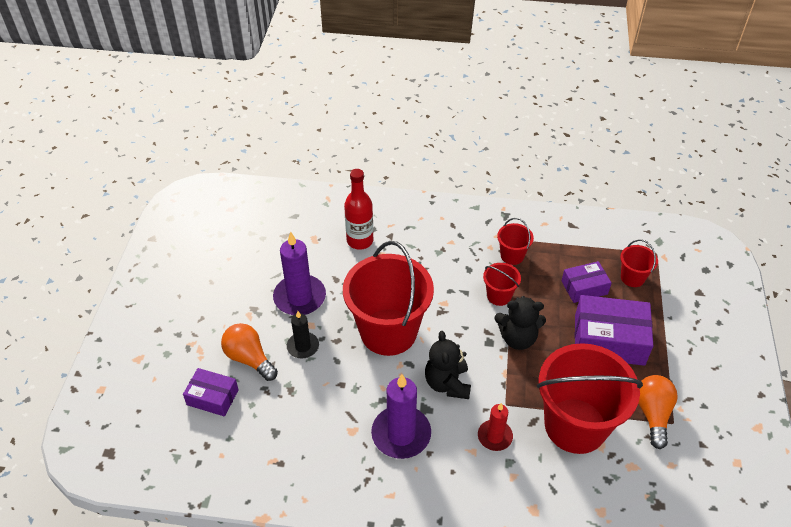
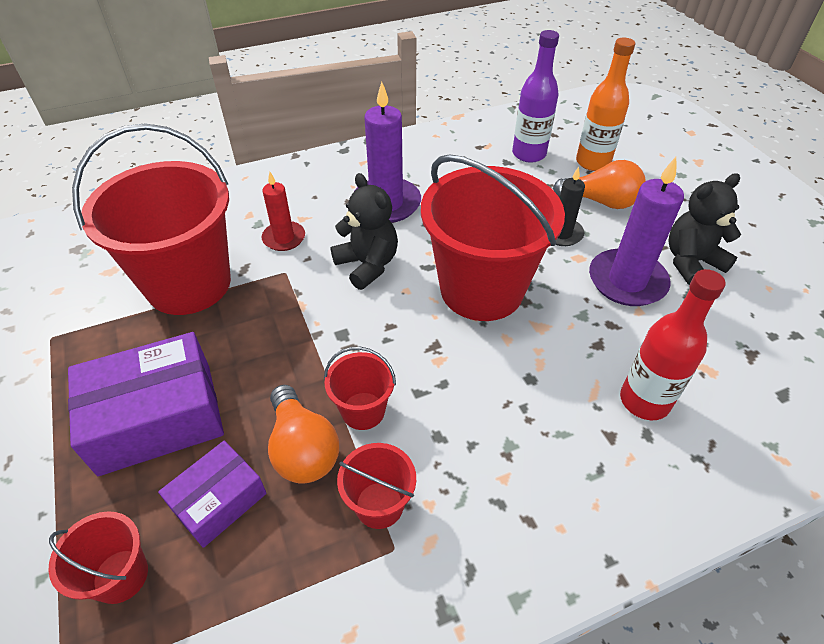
camera: 150 degrees right, 0 degrees up
(212, 397) = (593, 162): purple box -> orange bottle
(250, 432) = (529, 154): none -> purple bottle
(517, 338) = (303, 356): black teddy bear -> black teddy bear (691, 262)
(653, 414) = (81, 337): orange light bulb -> orange light bulb (302, 448)

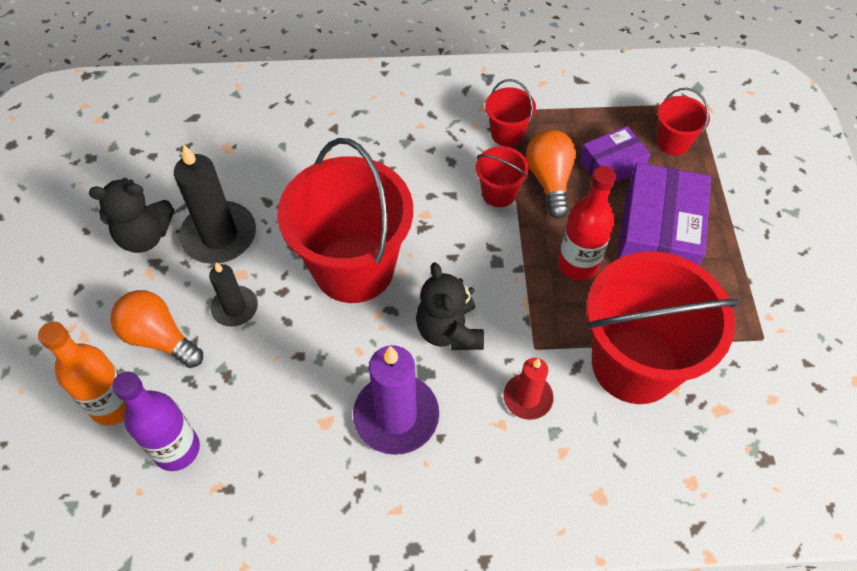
camera: 160 degrees left, 10 degrees up
(157, 417) = (657, 234): purple box -> purple box turned 75 degrees counterclockwise
(627, 281) = (219, 236): purple candle -> black candle
(644, 401) = (292, 141): red bottle -> red bottle (578, 264)

